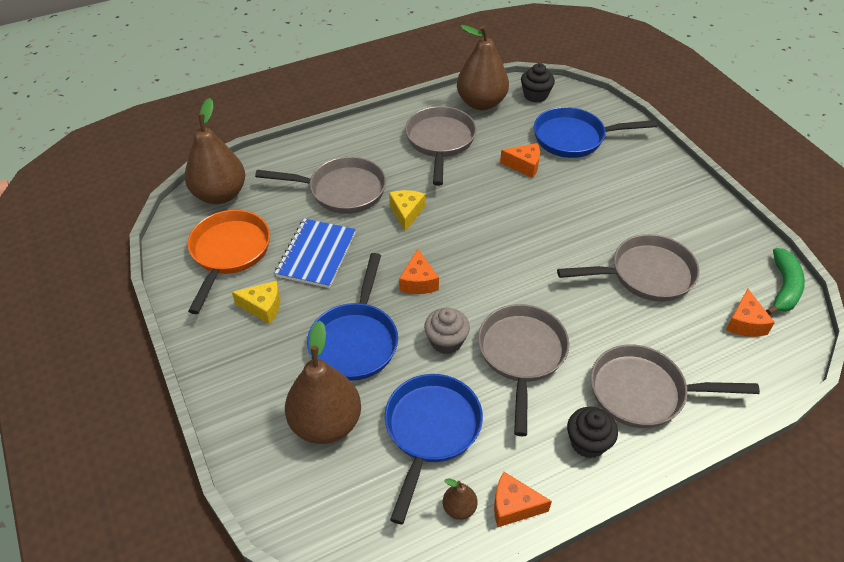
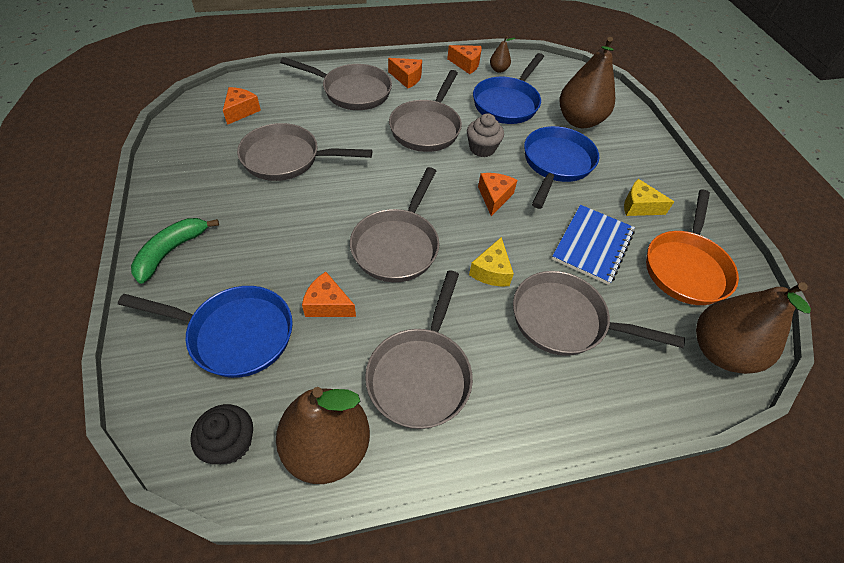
camera: 170 degrees left, 5 degrees up
(493, 216) = (397, 245): none -> grey pan
(588, 442) = (407, 78): black cupcake -> orange cheese
(784, 288) = (182, 125): green banana -> green banana (171, 251)

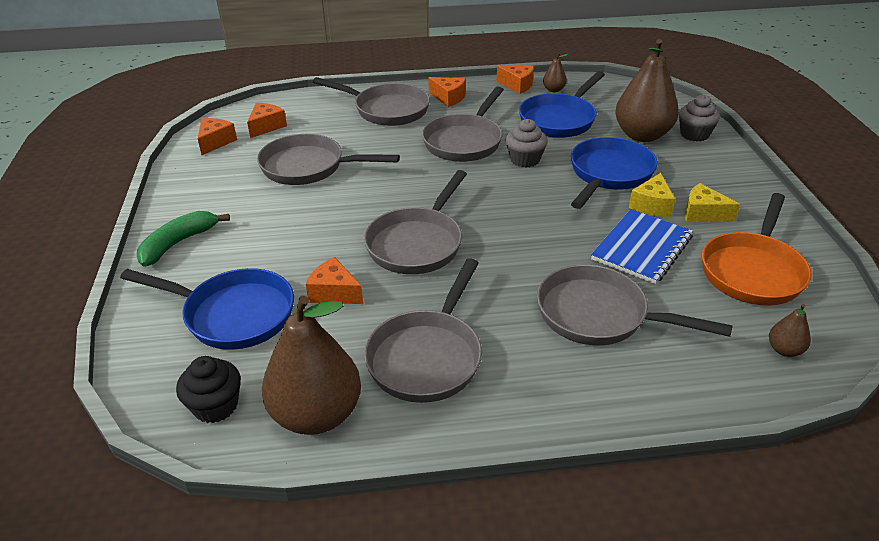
camera: 10 degrees right, 15 degrees down
(491, 271) = (520, 268): yellow cheese -> yellow cheese (651, 205)
(494, 197) = (532, 203): orange cheese -> orange cheese (215, 142)
(622, 119) = (694, 134): none -> grey cupcake
(720, 351) = (784, 350): brown pear -> brown pear, size x0.43

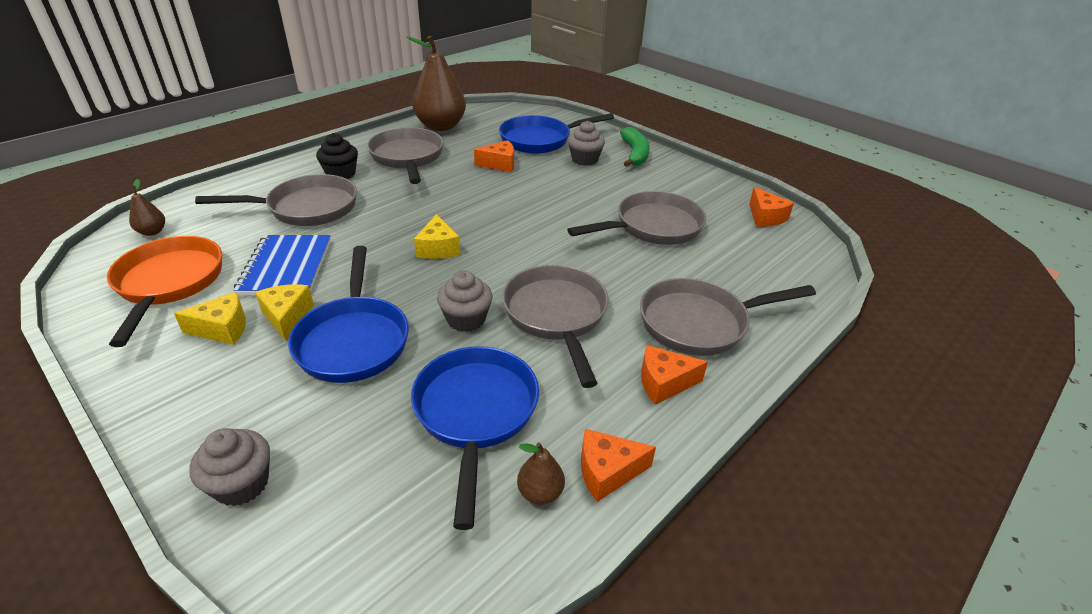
camera: 140 degrees right, 0 degrees up
(215, 406) = (492, 116): black cupcake -> black cupcake (341, 174)
(239, 259) = (584, 159): none -> grey cupcake
(266, 126) = (763, 248): orange cheese -> none
(417, 243) = (482, 205): grey pan -> none
(499, 216) = (438, 248): none -> yellow cheese
(642, 135) = (333, 437): brown pear -> none

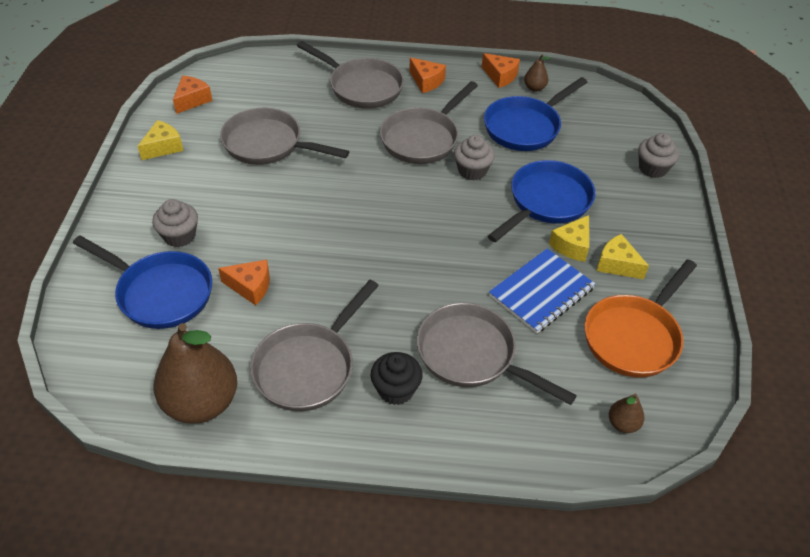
camera: 130 degrees left, 10 degrees up
(438, 248) = (424, 231): yellow cheese -> yellow cheese (163, 147)
(499, 164) = (250, 287): orange cheese -> orange cheese turned 150 degrees clockwise
(635, 154) = (132, 210): green banana -> none

